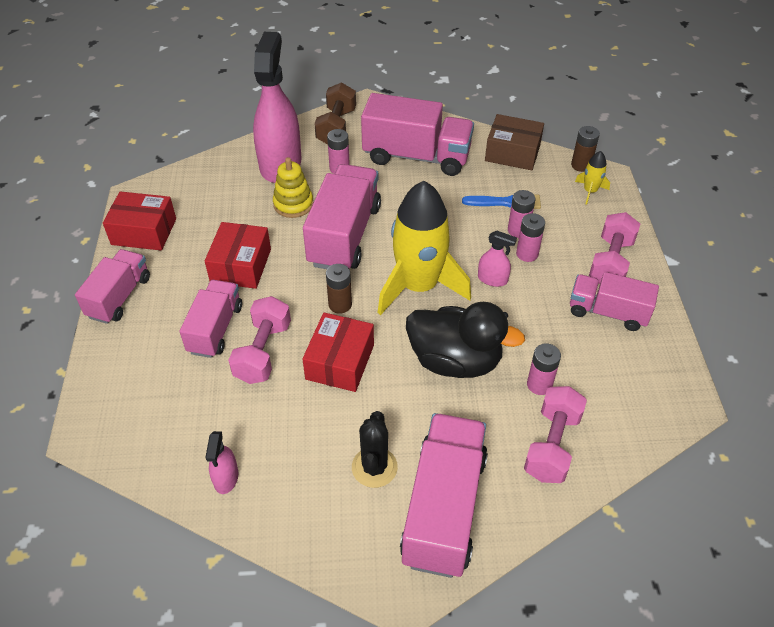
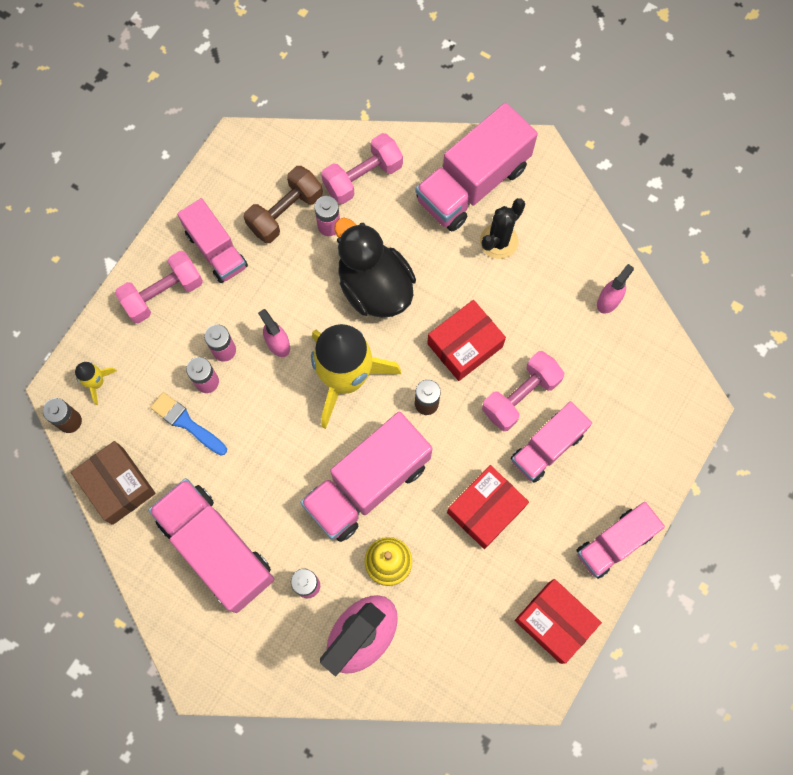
camera: 145 degrees left, 25 degrees up
(336, 127) = (263, 660): brown dumbbell -> brown dumbbell (285, 212)

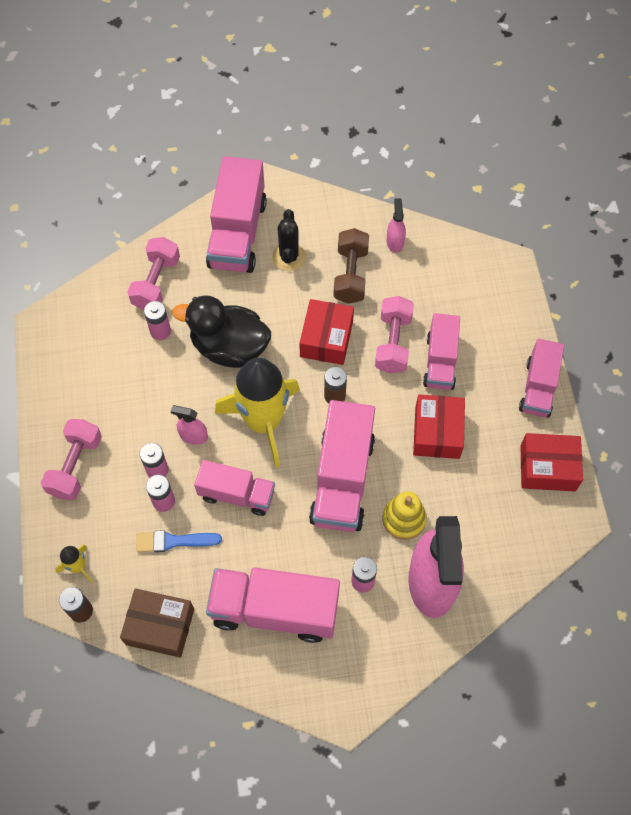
camera: 40 degrees left, 10 degrees down
(216, 250) = (90, 407): pink truck -> pink truck (236, 494)
(285, 212) = (120, 345): brown dumbbell -> brown dumbbell (350, 275)

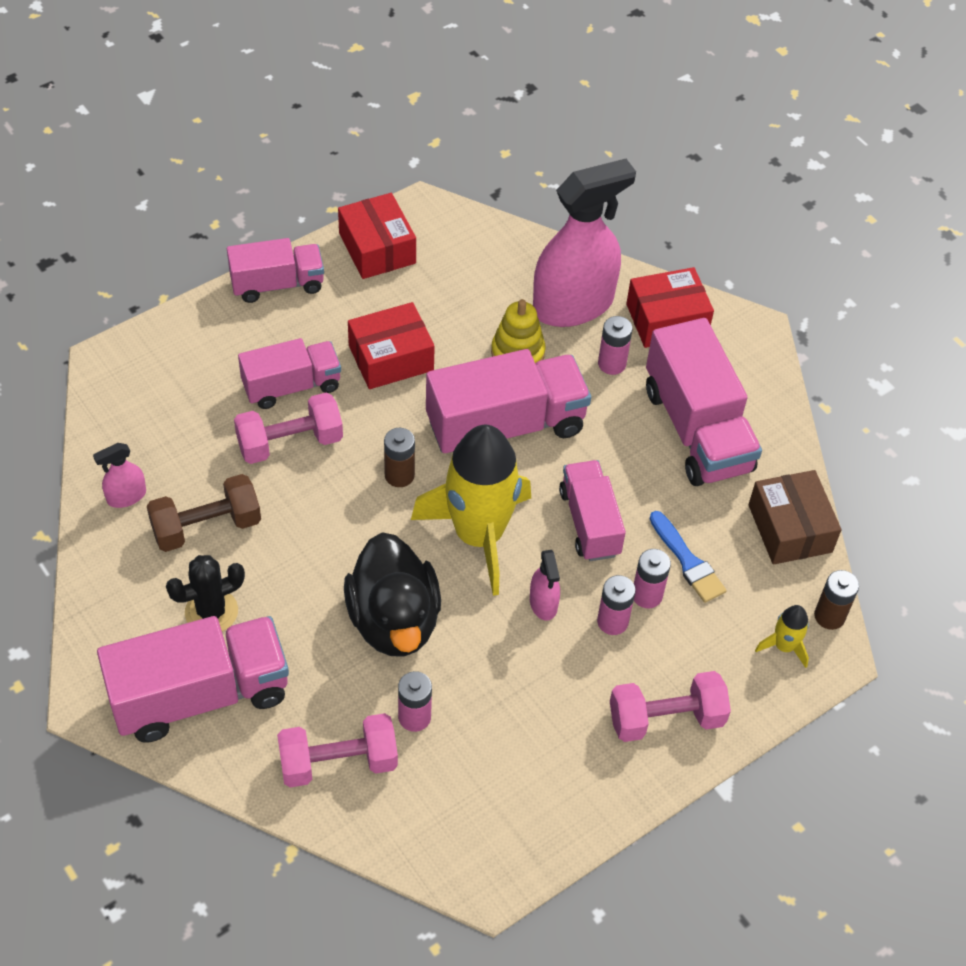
camera: 120 degrees left, 10 degrees down
(326, 339) = (322, 515): red box -> red box (667, 320)

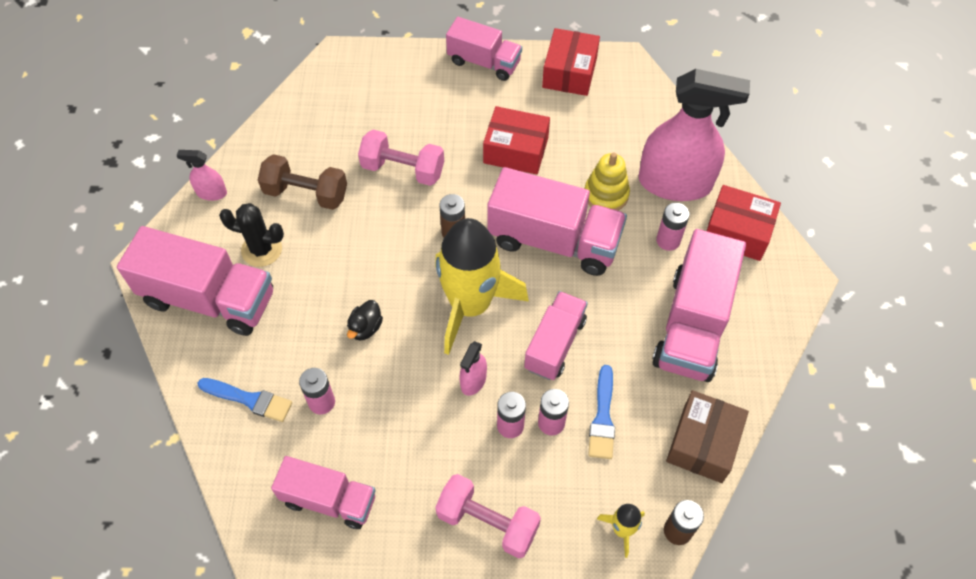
camera: 40 degrees right, 5 degrees up
(126, 496) = (277, 146): pink spray bottle -> pink spray bottle (211, 193)
(291, 386) = (436, 133): pink truck -> pink truck (329, 500)
(338, 762) = (249, 399): pink dumbbell -> blue brush
(394, 620) = (365, 328): black duck -> black duck, size x0.42

